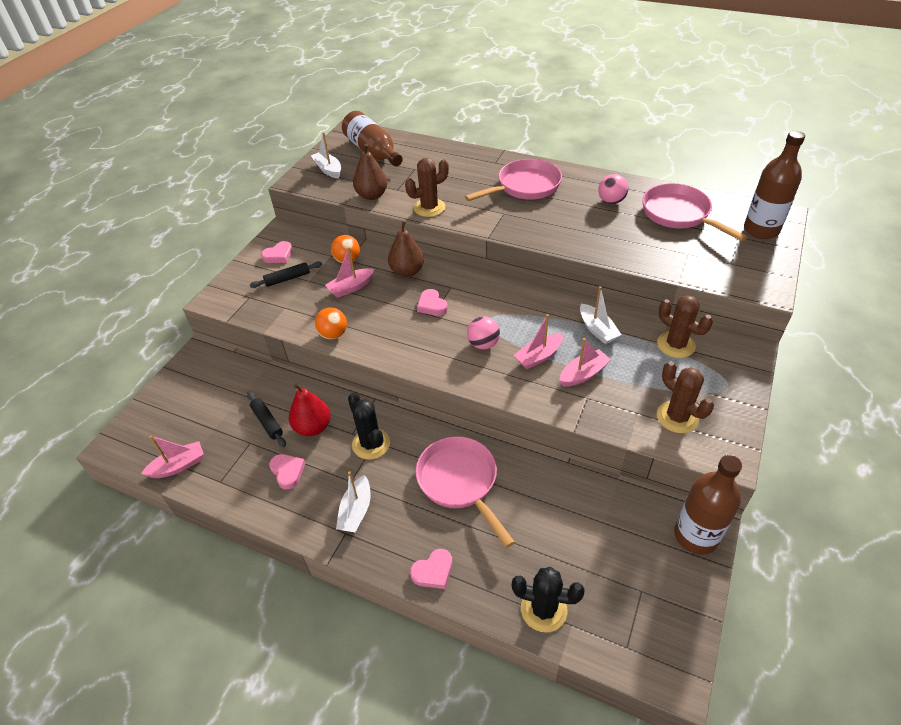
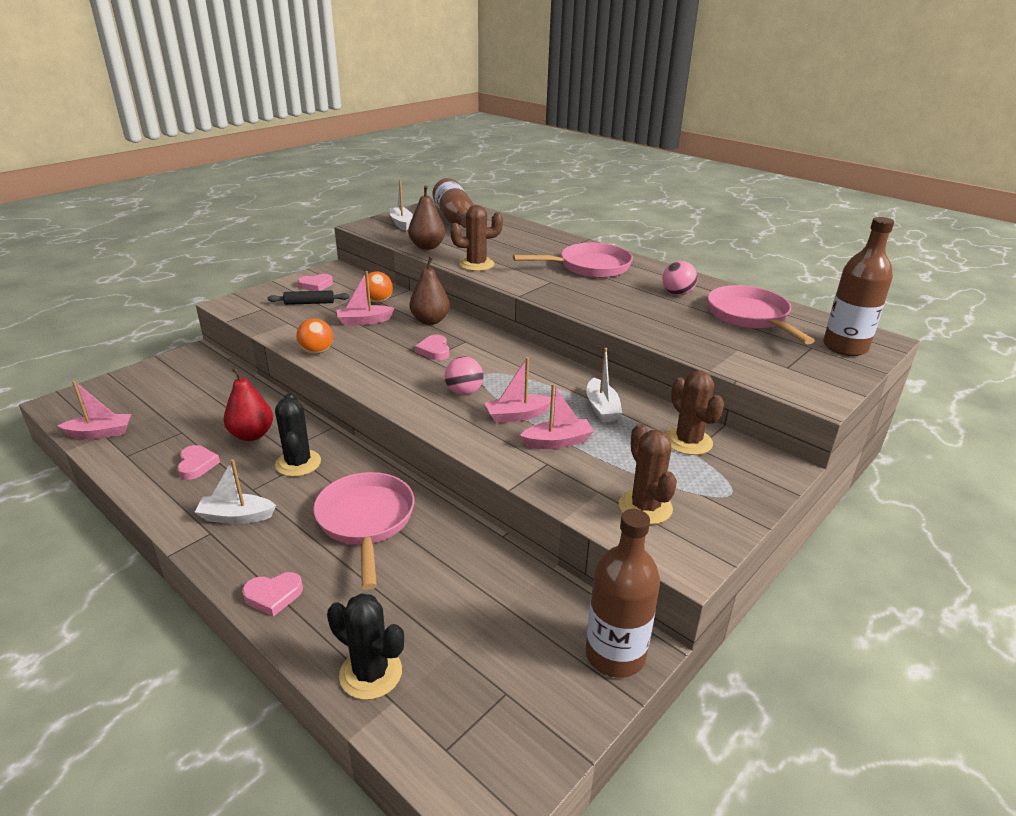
camera: 15 degrees right, 15 degrees down
(267, 422) = (212, 420): black rolling pin -> none
(356, 511) = (236, 516): white boat -> white boat turned 60 degrees clockwise

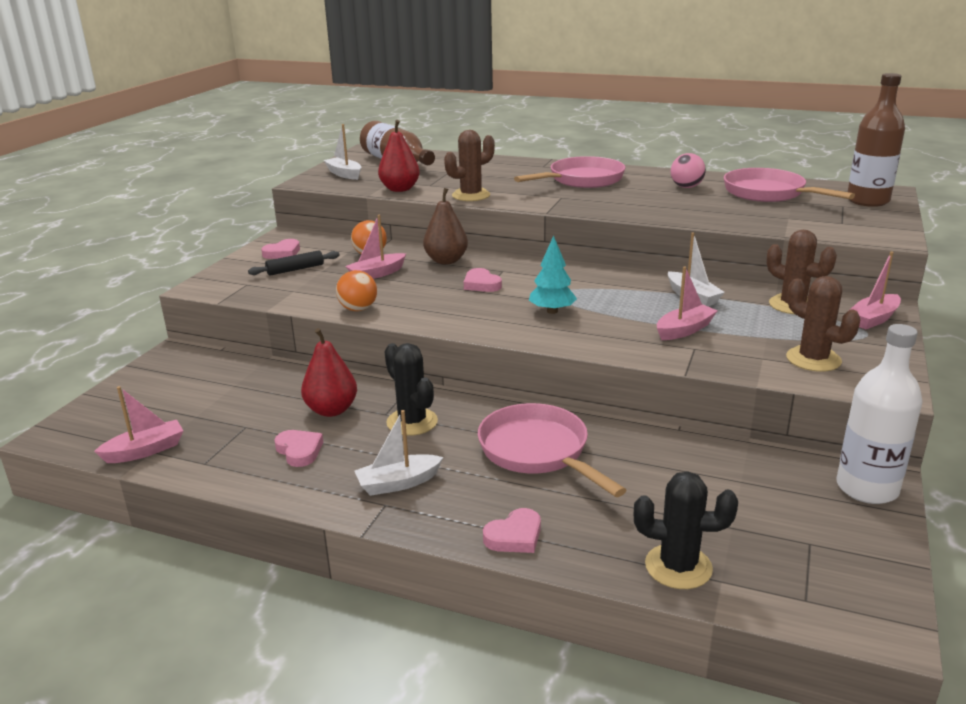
camera: 20 degrees left, 5 degrees down
(427, 247) = (400, 189): brown pear -> red pear
(464, 392) = (552, 311): pink ball -> turquoise tree
(517, 415) = (624, 318): pink boat -> pink boat (873, 319)
(615, 655) = (867, 488): brown bottle -> white bottle

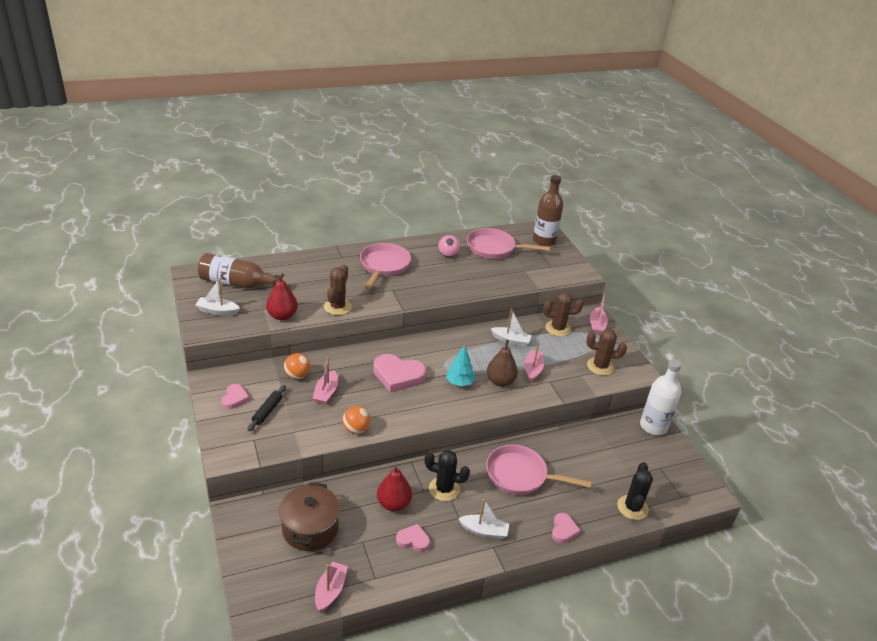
camera: 45 degrees left, 10 degrees up
(214, 393) = (310, 529): none -> brown pot
(398, 483) = (484, 531): white boat -> white boat turned 105 degrees counterclockwise
(446, 261) = (352, 362): brown pear -> brown pear (500, 381)
(481, 284) = (398, 376): pink heart -> pink heart, size x1.84
(678, 567) = (632, 507): black cactus -> black cactus turned 45 degrees counterclockwise

